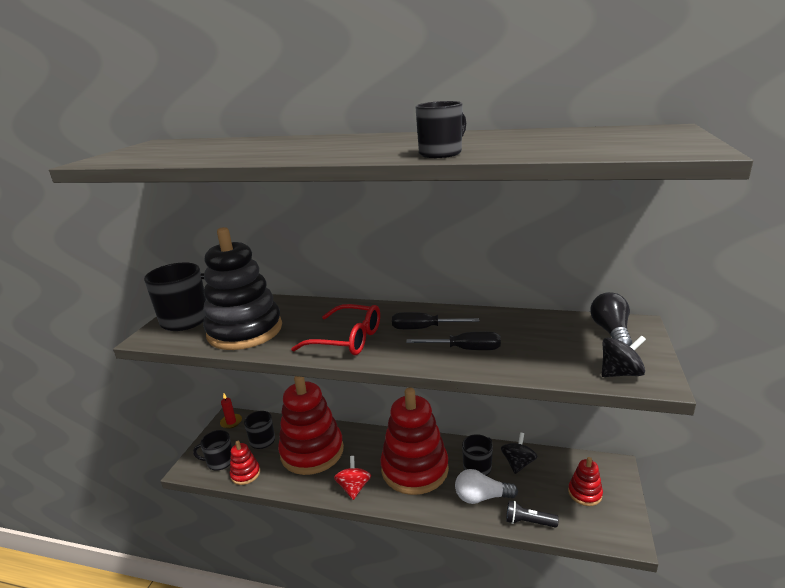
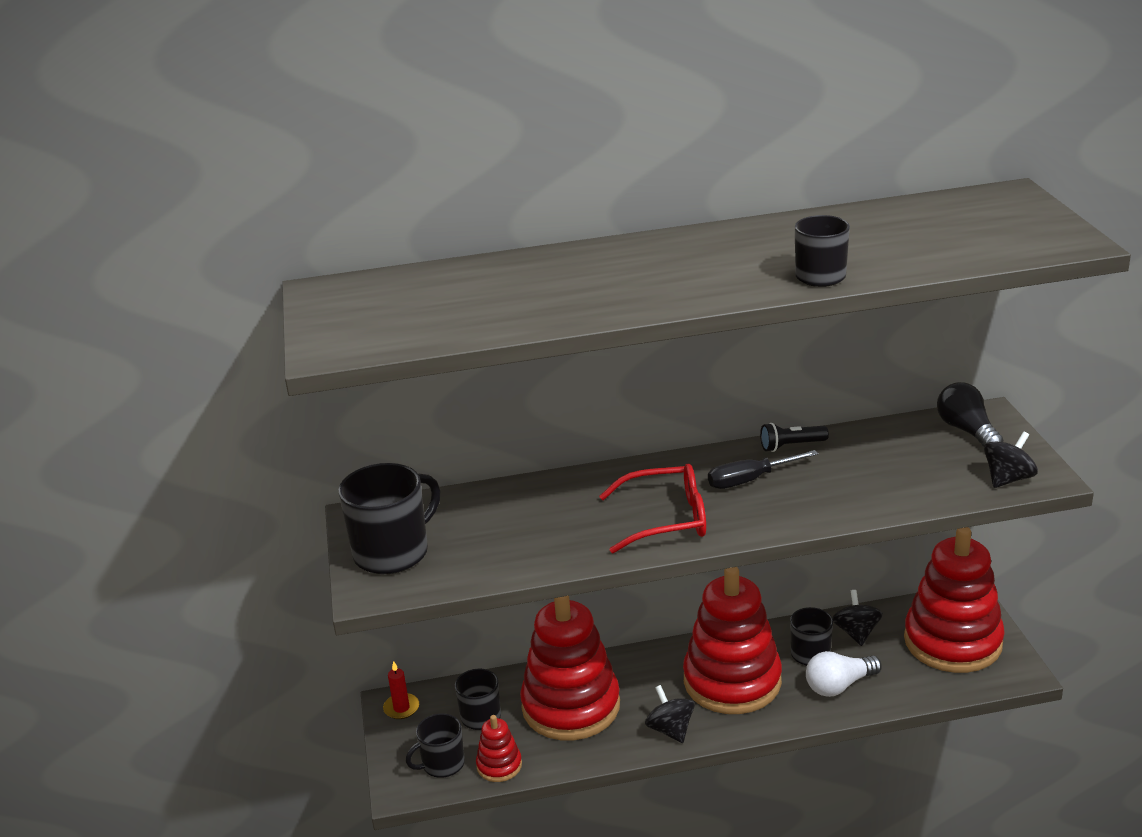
camera: 25 degrees left, 5 degrees up
(245, 331) = (507, 544): black stacking toy -> none
(354, 488) = (670, 730): red spinning top -> black spinning top
(465, 349) = (824, 494): black screwdriver -> none
(528, 522) = (909, 693): black flashlight -> black flashlight (791, 446)
(585, 493) = (952, 641): red stacking toy -> red stacking toy, size x2.27

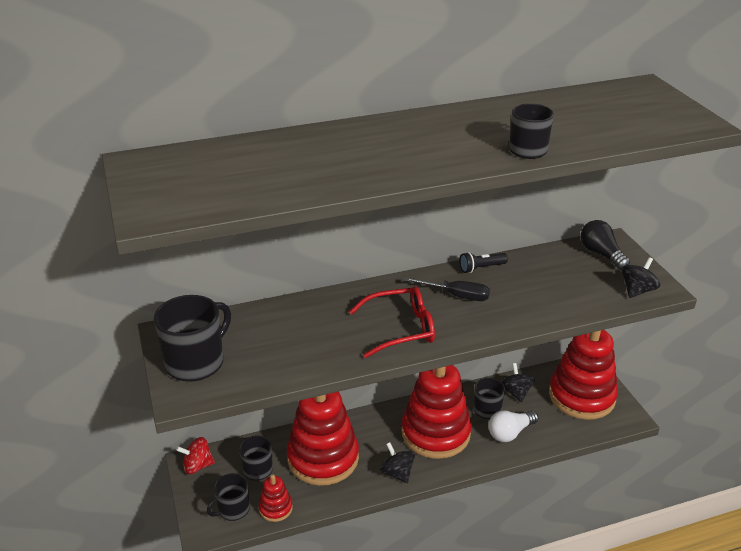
camera: 10 degrees left, 5 degrees up
(401, 708) = (197, 466): red candle -> red spinning top
(750, 480) = (456, 295): black screwdriver -> black screwdriver turned 135 degrees counterclockwise

